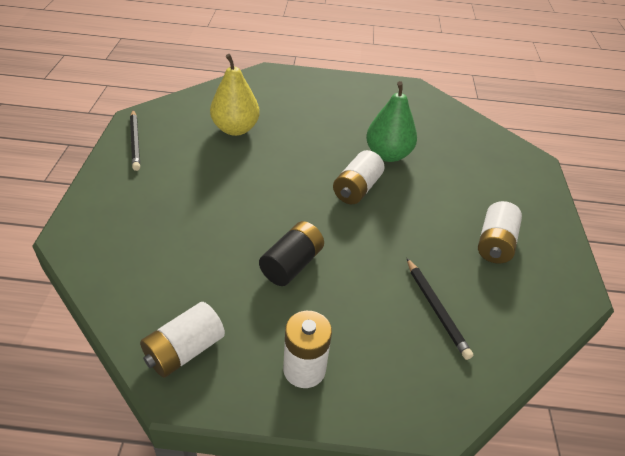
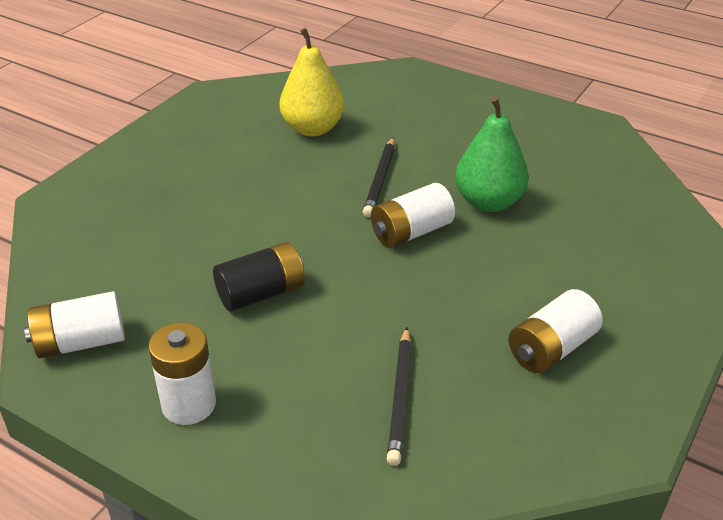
camera: 30 degrees right, 5 degrees down
(135, 141) = (188, 118): black pencil -> black pencil (380, 179)

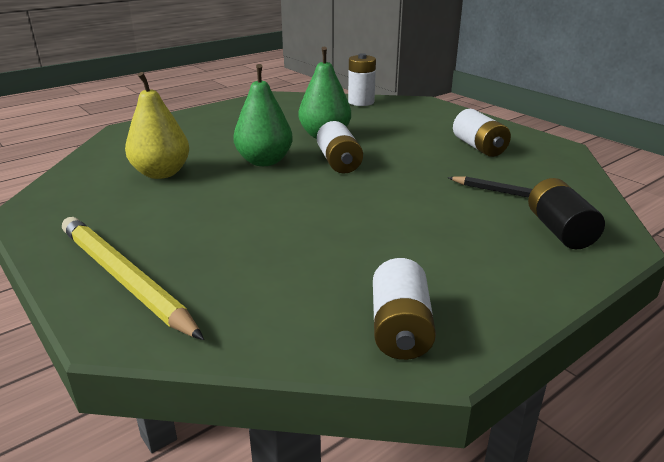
camera: 70 degrees left, 10 degrees down
(119, 178) = (124, 279): none -> yellow pencil
(189, 404) = (505, 275): white battery -> white battery (361, 102)
(261, 293) = (376, 226): black battery -> black battery (559, 230)
(380, 179) = (264, 161): black pencil -> green pear

